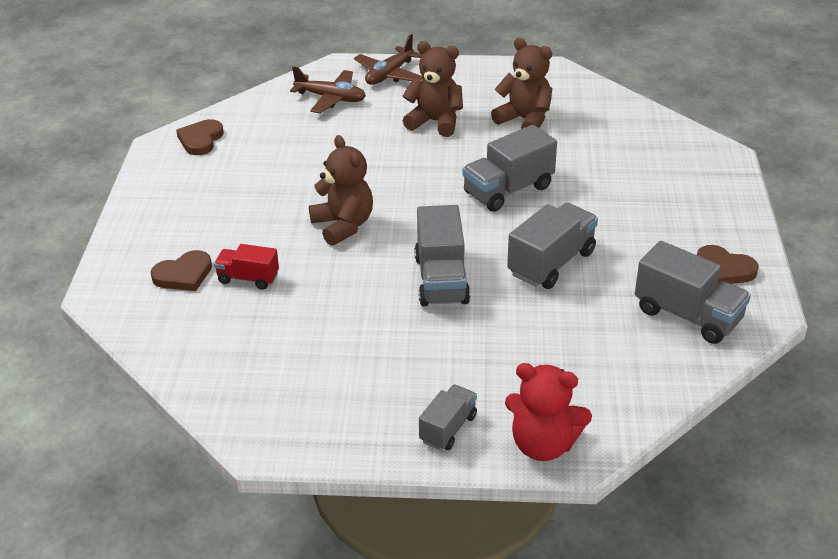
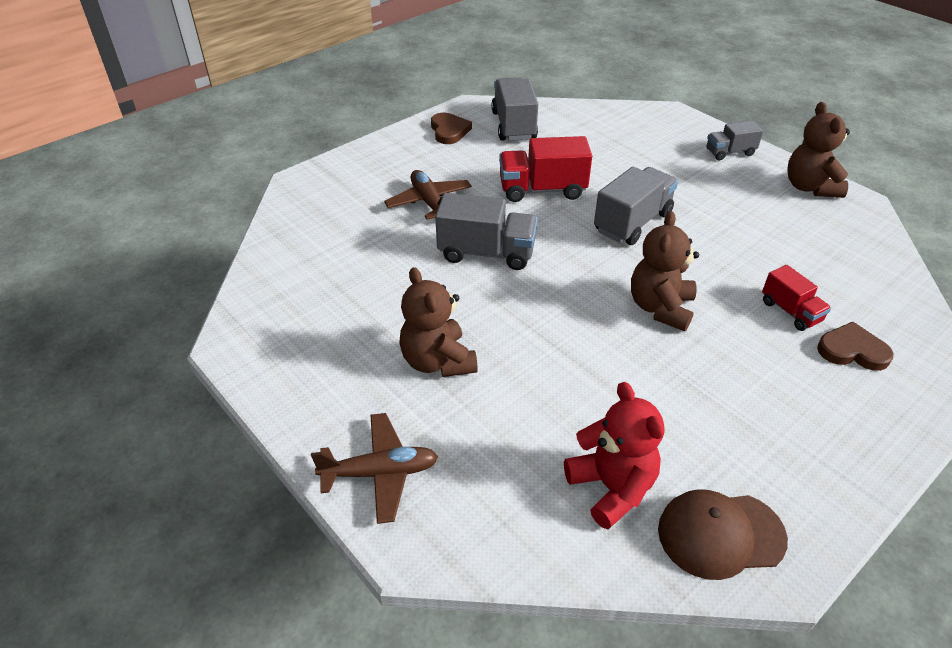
camera: 135 degrees left, 5 degrees up
(200, 140) = (720, 534): brown heart -> brown cap
(331, 98) = (494, 485): brown plane -> brown plane (429, 202)
(524, 120) = (363, 305): brown teddy bear -> brown teddy bear (810, 187)
(543, 445) = (684, 123): red teddy bear -> red teddy bear (611, 487)
(551, 263) = (542, 190): grey truck -> red truck

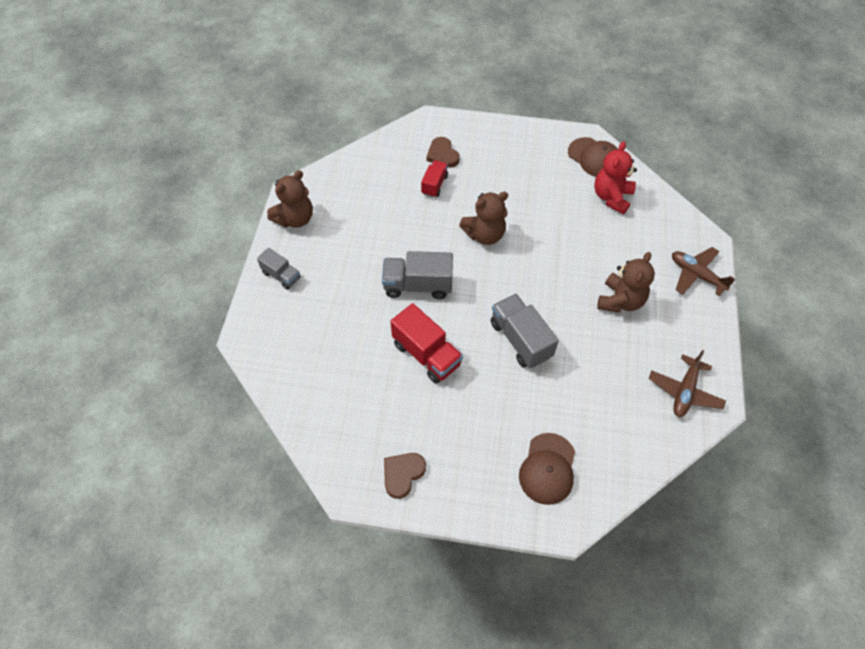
camera: 130 degrees left, 15 degrees up
(349, 196) = (547, 468): none -> brown cap
(429, 202) = (504, 410): brown plane -> brown plane (684, 391)
(513, 125) = (354, 433): grey truck -> none

